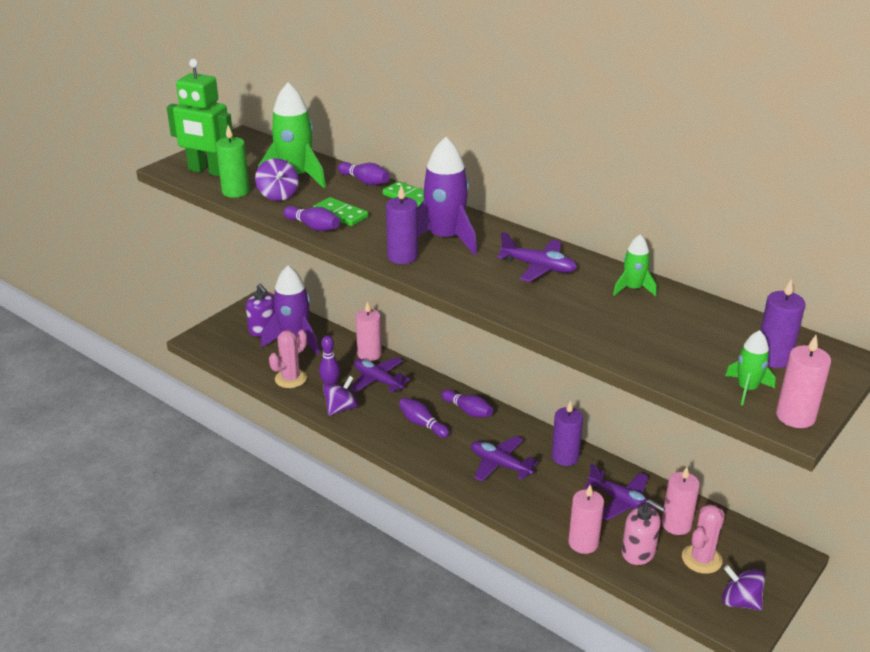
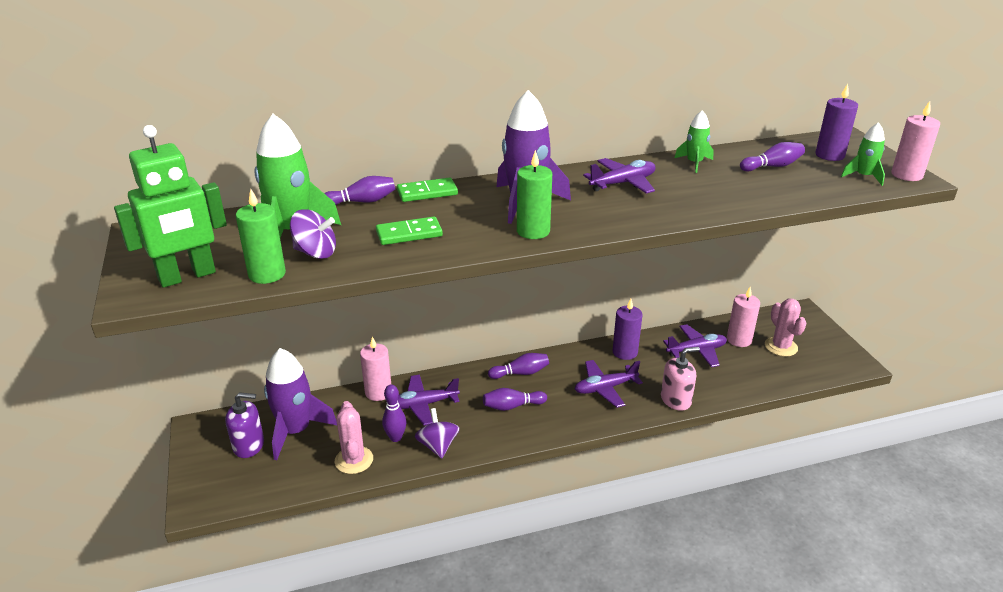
camera: 55 degrees left, 0 degrees up
(313, 227) = (414, 255): purple bowling pin -> purple bowling pin (772, 166)
(402, 256) = (533, 231): purple candle -> green candle
(583, 543) = (728, 390): pink candle -> none
(638, 552) = (755, 370): pink soap dispenser -> pink soap dispenser (676, 400)
(740, 601) = (831, 352): purple spinning top -> none

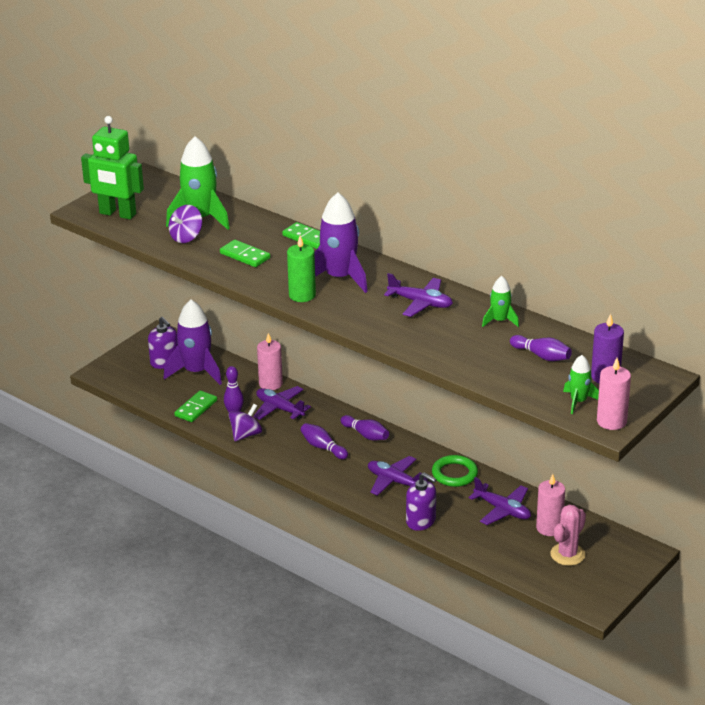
camera: 55 degrees right, 0 degrees up
(267, 274) = (147, 235): green candle -> none
(315, 252) = (186, 237): purple spinning top -> purple spinning top turned 60 degrees clockwise
(354, 460) = (196, 408): pink cactus -> green domino
(362, 202) = (265, 222): purple bowling pin -> none
(625, 352) = (454, 474): purple candle -> green ring
(676, 400) = (421, 521): pink soap dispenser -> purple soap dispenser

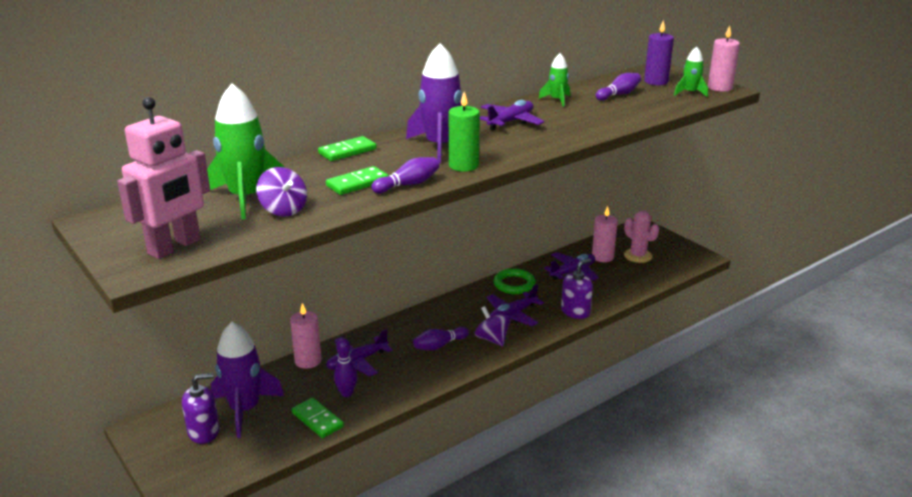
camera: 75 degrees left, 5 degrees down
(117, 214) = (175, 247): green robot -> pink robot
(246, 435) = (390, 391): purple spinning top -> purple spinning top (492, 339)
(366, 435) = (432, 318): purple bowling pin -> purple bowling pin (408, 185)

